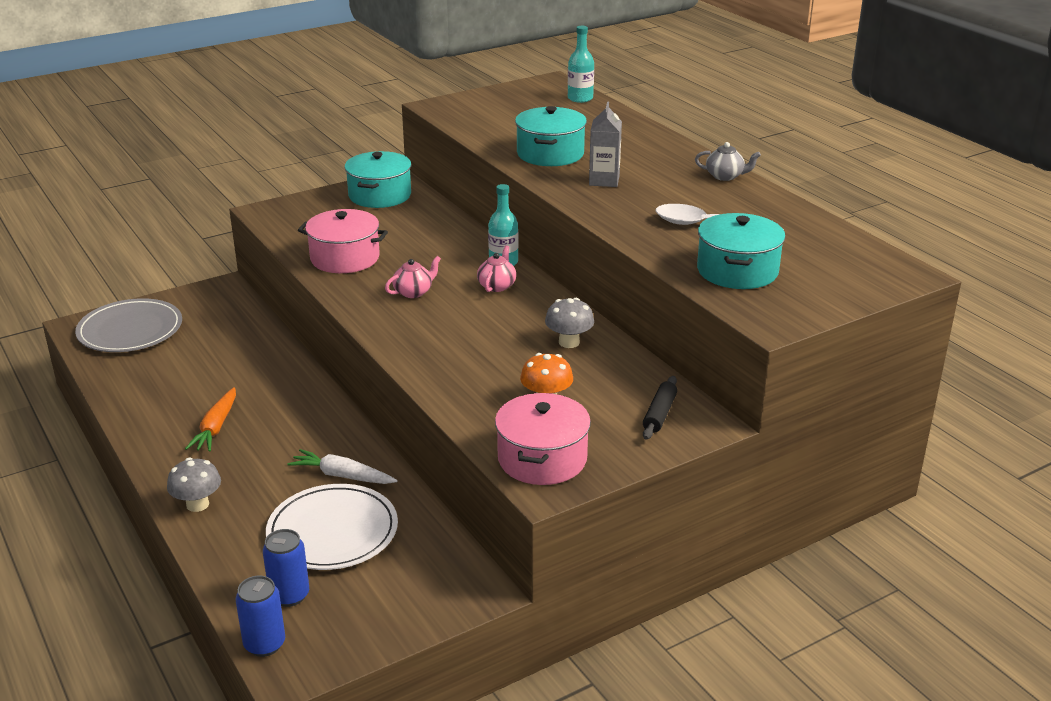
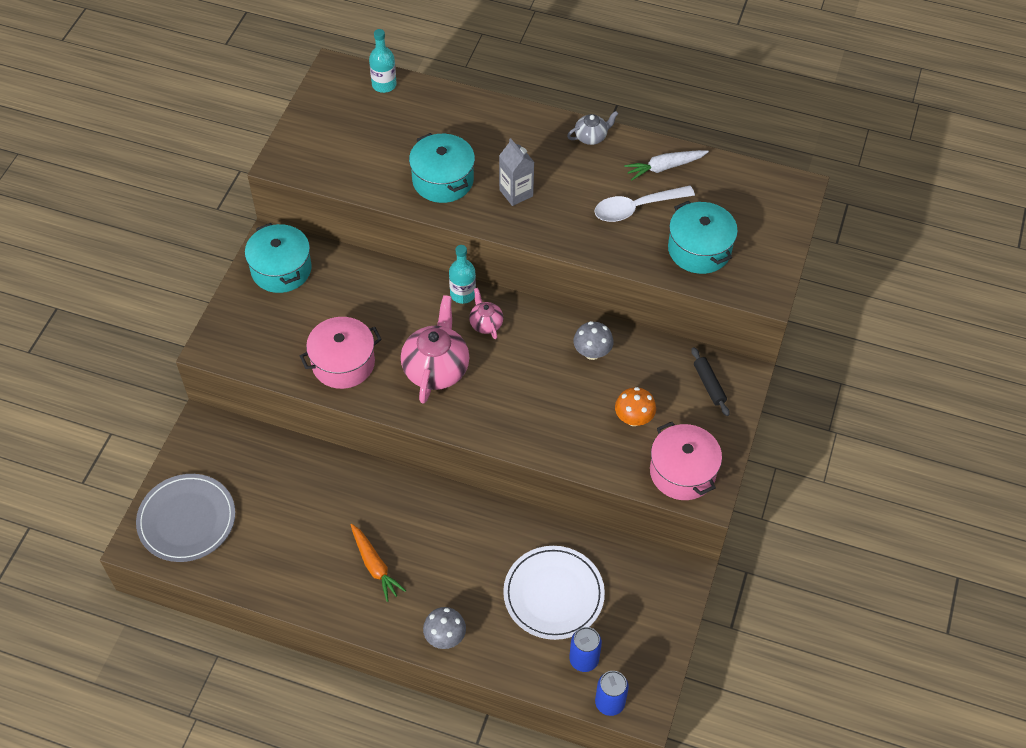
camera: 40 degrees left, 25 degrees up
(342, 476) = (508, 546): white carrot -> white carrot (664, 167)
(414, 292) = (436, 368): pink teapot -> pink teapot, size x1.95

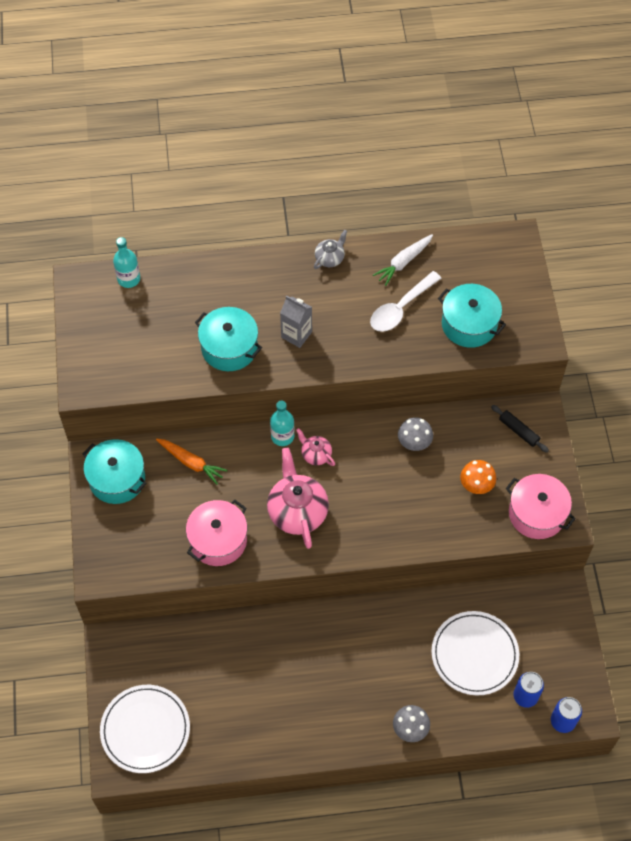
camera: 25 degrees left, 5 degrees up
(187, 520) = (145, 730): grey plate -> white plate
(375, 566) = (322, 696): orange carrot -> orange carrot (191, 463)

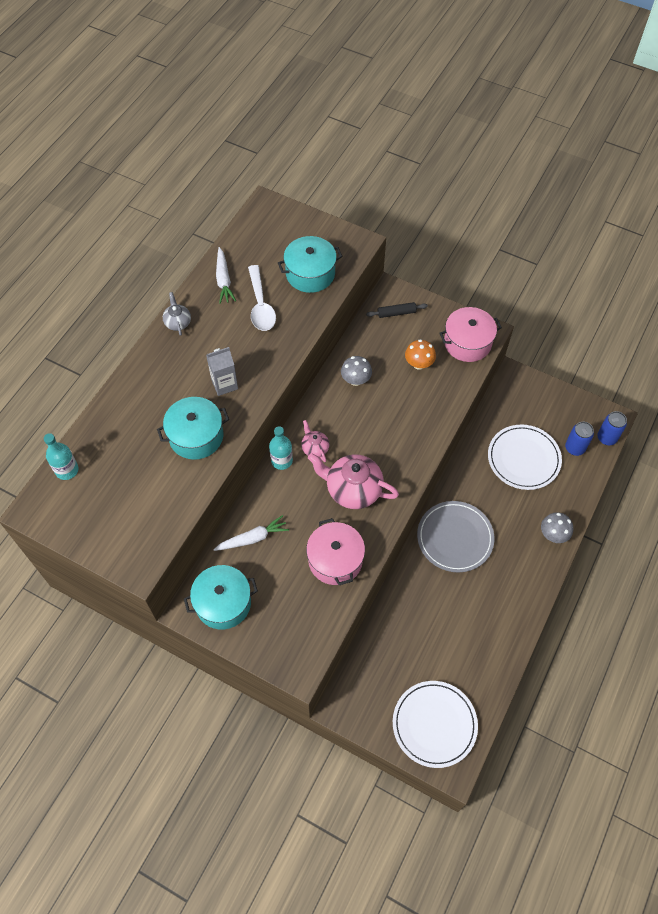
camera: 55 degrees left, 0 degrees up
(191, 463) = (253, 538): orange carrot -> white carrot
(315, 454) = (315, 448): pink teapot -> pink teapot turned 75 degrees clockwise
(340, 641) = (455, 538): none -> grey plate

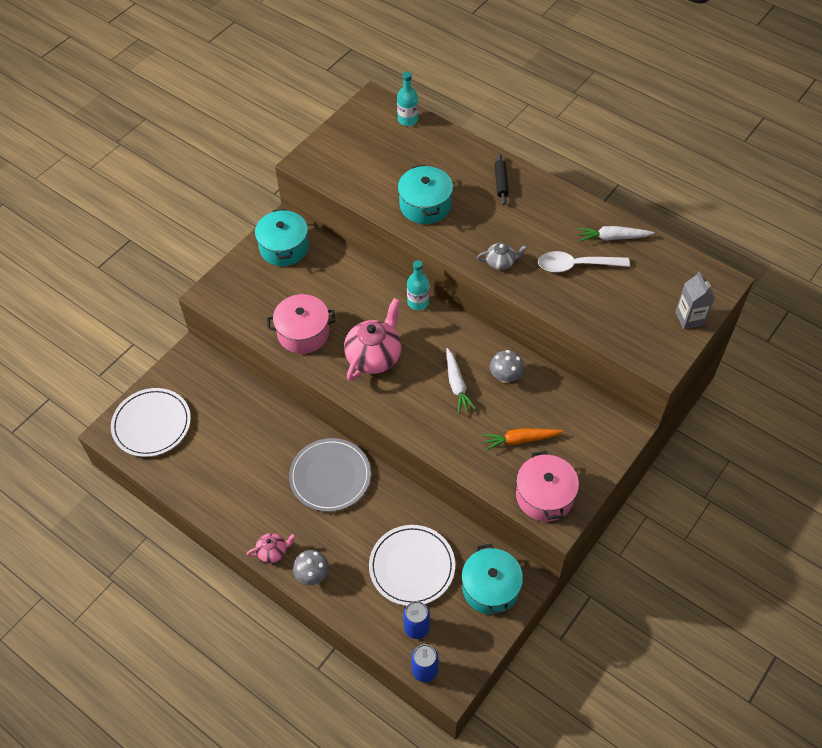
camera: 100 degrees right, 5 degrees down
(178, 322) = (560, 198): grey teapot -> grey teapot (501, 262)
(224, 384) = (480, 229): grey carton -> grey carton (689, 318)
(253, 538) = (340, 273): white carrot -> white carrot (457, 385)
(310, 274) = (617, 312): turquoise pot -> turquoise pot (490, 588)
(315, 448) = (427, 330): pink teapot -> pink teapot (273, 551)
(396, 313) = (594, 429): black rolling pin -> black rolling pin (501, 182)
(419, 364) = (520, 440): orange mushroom -> orange carrot

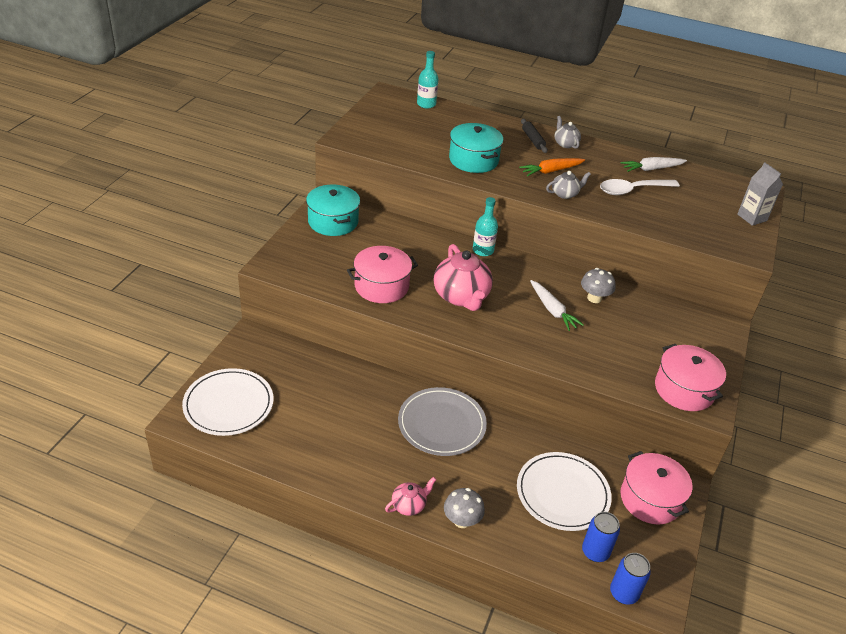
camera: 20 degrees left, 15 degrees down
(374, 356) = (461, 297): pink teapot -> pink teapot turned 150 degrees clockwise
(490, 588) = (650, 499): turquoise pot -> pink pot
(520, 440) = (635, 347): orange carrot -> orange carrot (551, 171)
(534, 191) = (565, 144): none -> grey teapot

